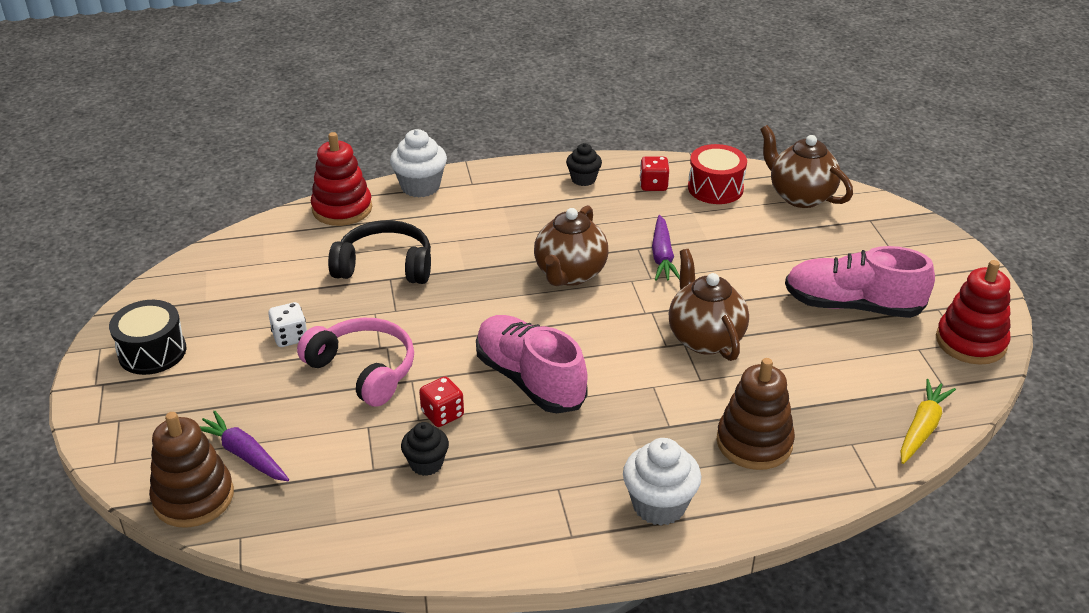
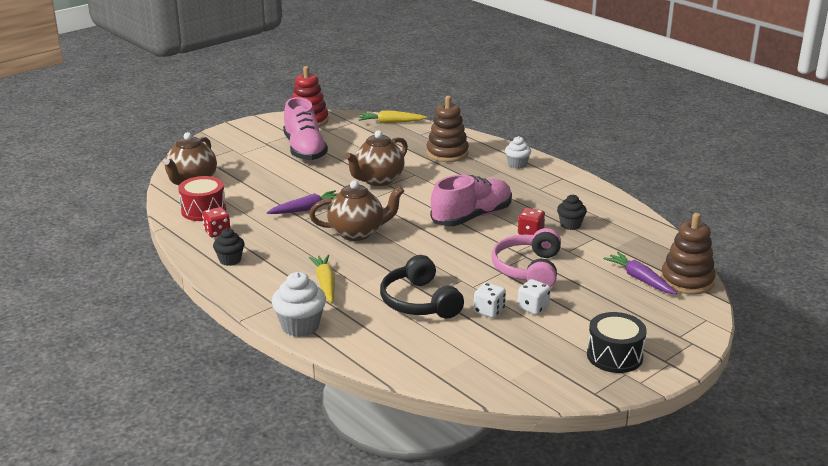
camera: 120 degrees left, 10 degrees down
(244, 454) = (640, 279): purple carrot -> purple carrot turned 135 degrees clockwise
(319, 304) = (489, 311): none -> white dice
(342, 209) = (366, 351): red stacking toy -> none
(480, 221) = (325, 284): none -> yellow carrot
(529, 380) = (472, 217): pink shoe -> pink shoe turned 150 degrees counterclockwise
(659, 505) = (517, 164): white cupcake -> white cupcake, size x0.64

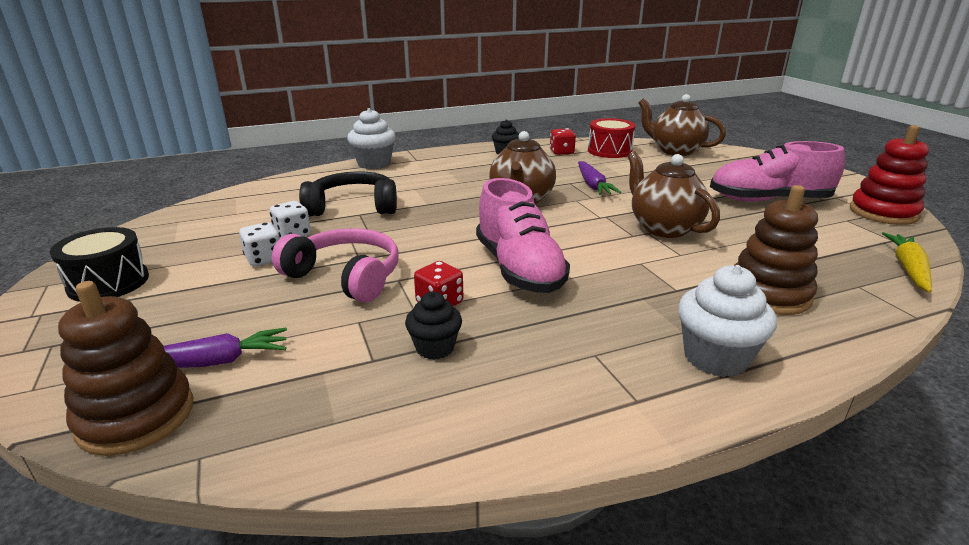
camera: 110 degrees right, 0 degrees up
(325, 284) = (430, 177): yellow carrot -> none
(517, 164) = (715, 357): white cupcake -> white cupcake, size x1.57

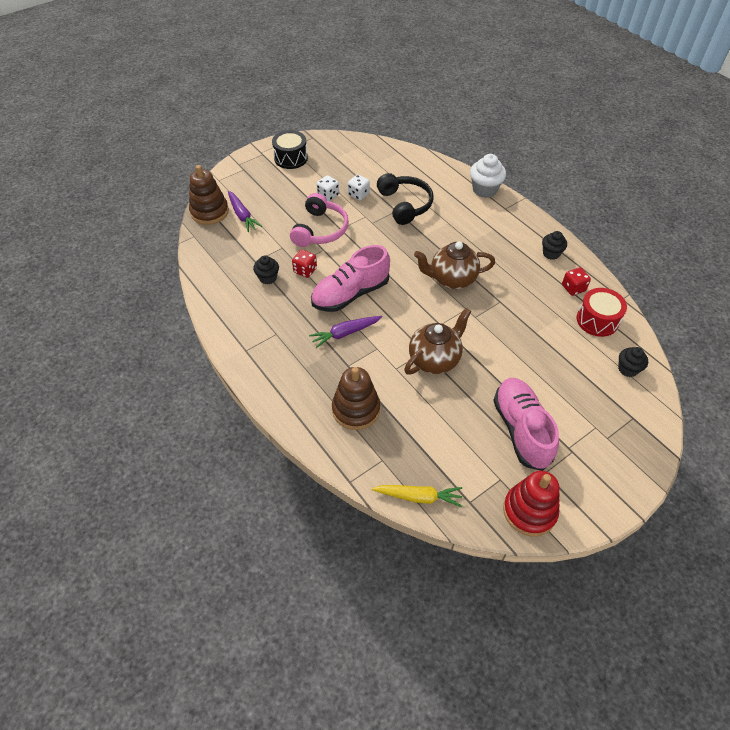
camera: 75 degrees right, 25 degrees up
(593, 185) = (501, 315): purple carrot -> purple carrot (345, 333)
(675, 151) = (627, 369): brown teapot -> black cupcake
(715, 357) = (284, 379): white cupcake -> none

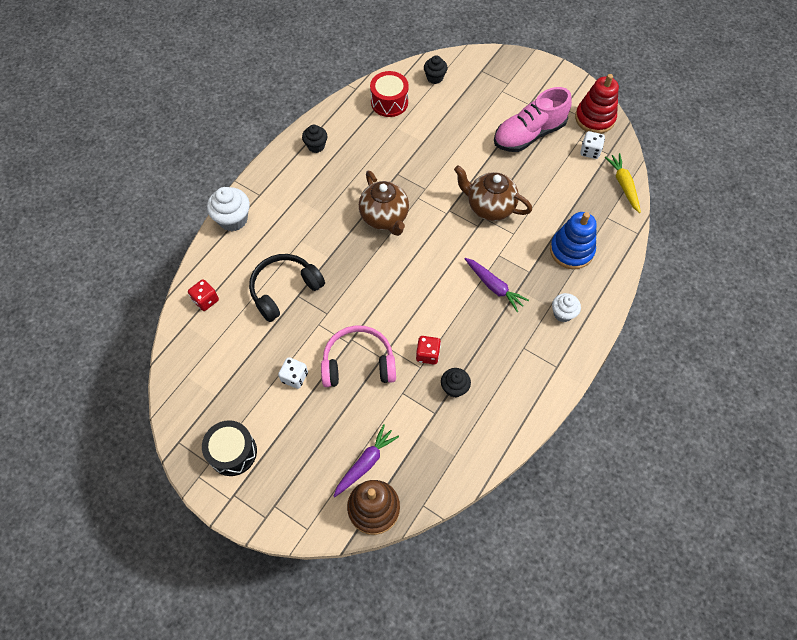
camera: 110 degrees left, 10 degrees up
(292, 375) = (563, 313): none -> white cupcake
(350, 294) = (442, 299): pink shoe -> none
(356, 409) = (571, 250): brown stacking toy -> blue stacking toy
(358, 194) = (282, 344): white dice -> white dice (590, 151)
(573, 288) = (357, 123): red dice -> red dice (206, 300)

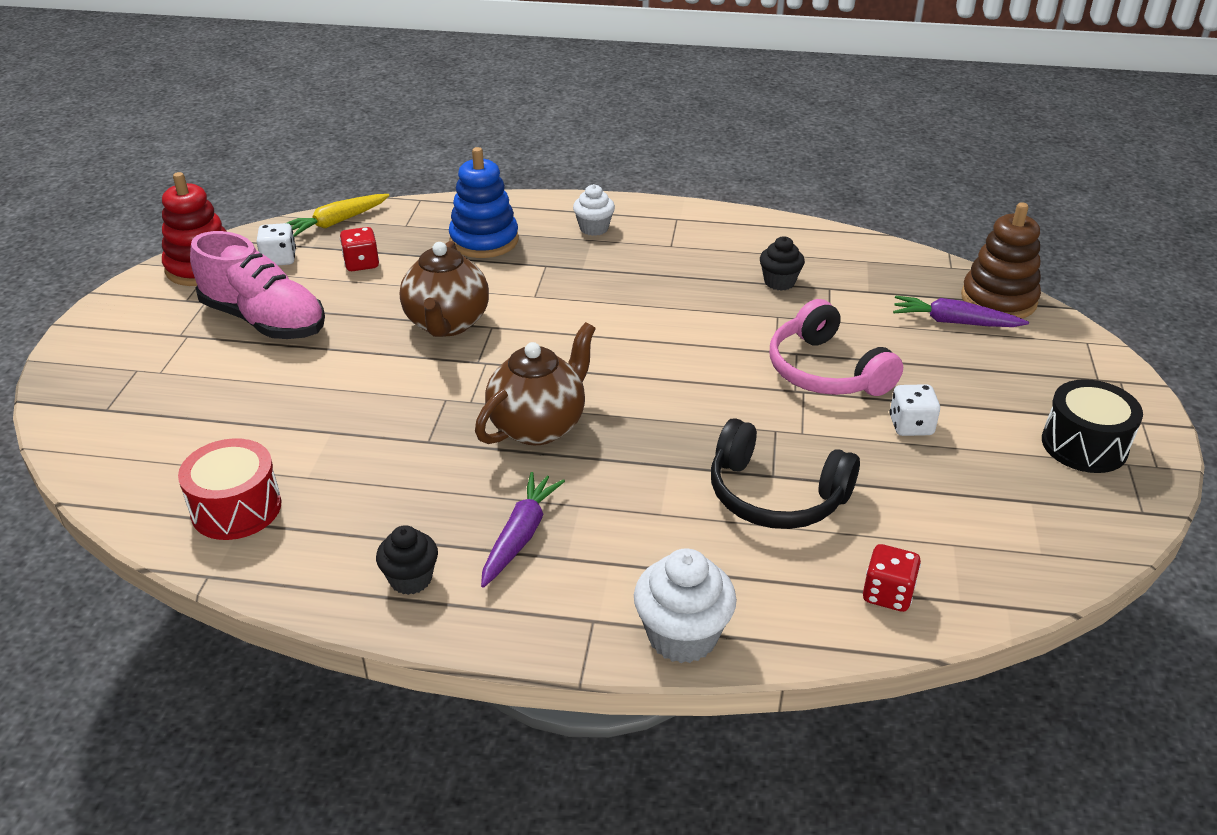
camera: 115 degrees left, 25 degrees down
(427, 354) = (752, 315): red dice -> red dice (361, 263)
(434, 78) = (142, 464): black cupcake -> none
(494, 286) = (594, 287): purple carrot -> purple carrot (520, 536)

